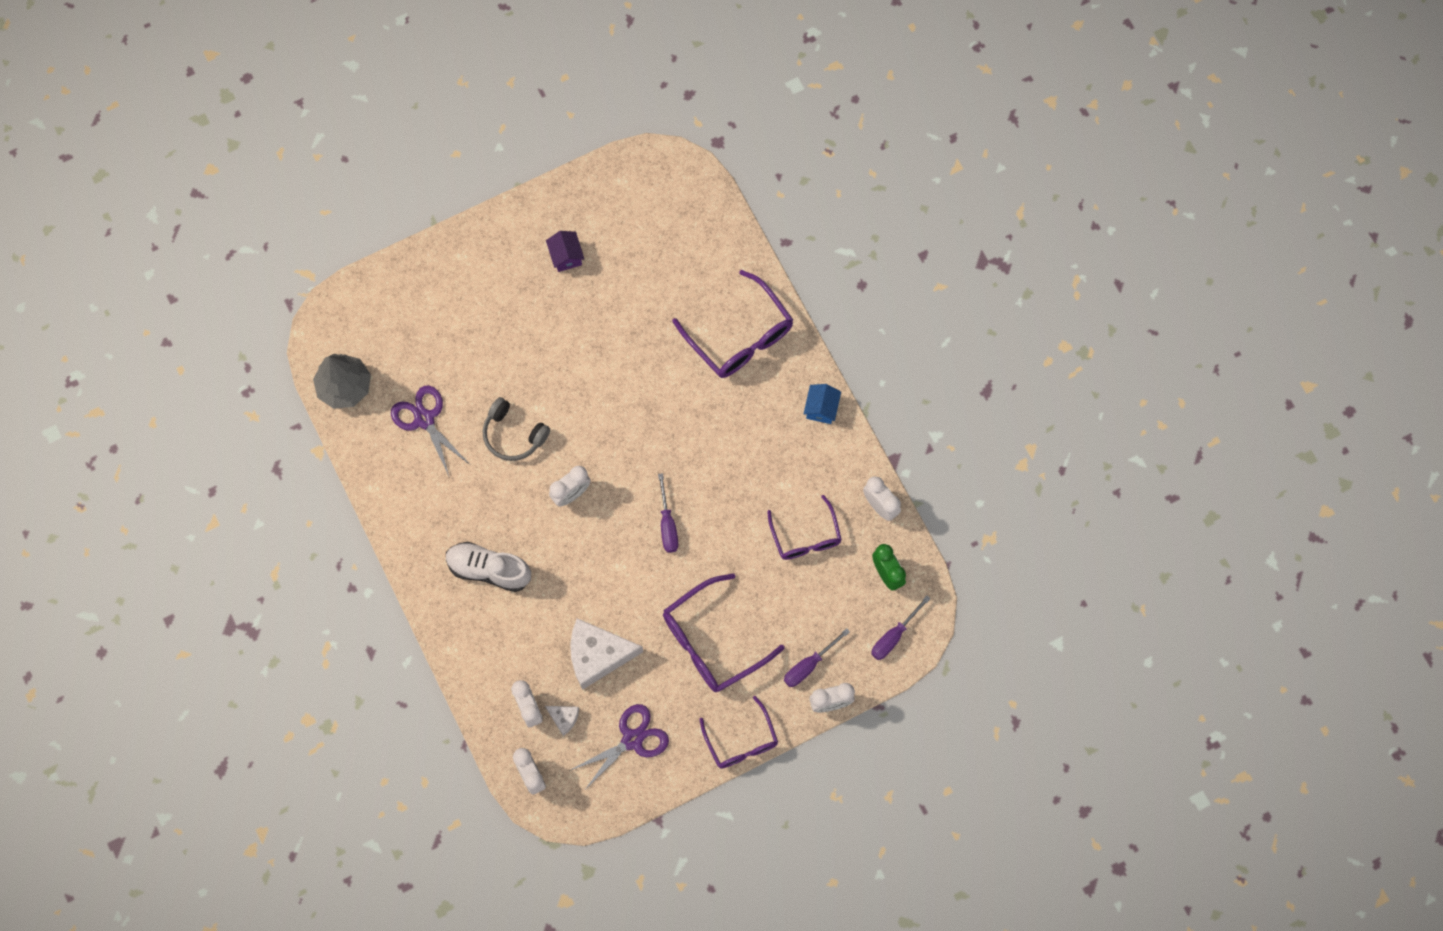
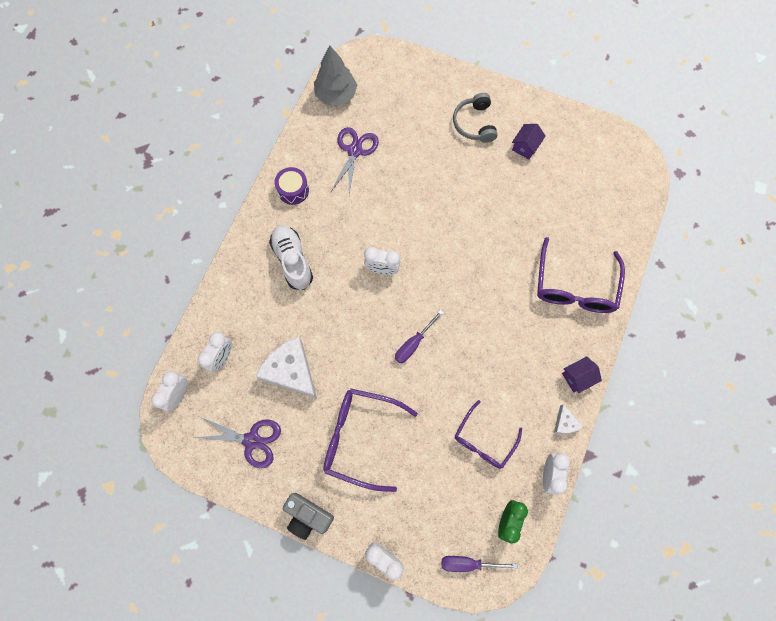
camera: 50 degrees right, 0 degrees up
(414, 512) = (293, 190): none -> purple drum
(513, 434) = (389, 206): grey headphones -> grey headphones (474, 123)
(564, 718) = (232, 384): white cheese -> white cheese (564, 423)
(741, 741) = (308, 516): purple glasses -> grey camera
(809, 665) = (398, 519): purple screwdriver -> none
(821, 408) = (577, 377): blue house -> purple house

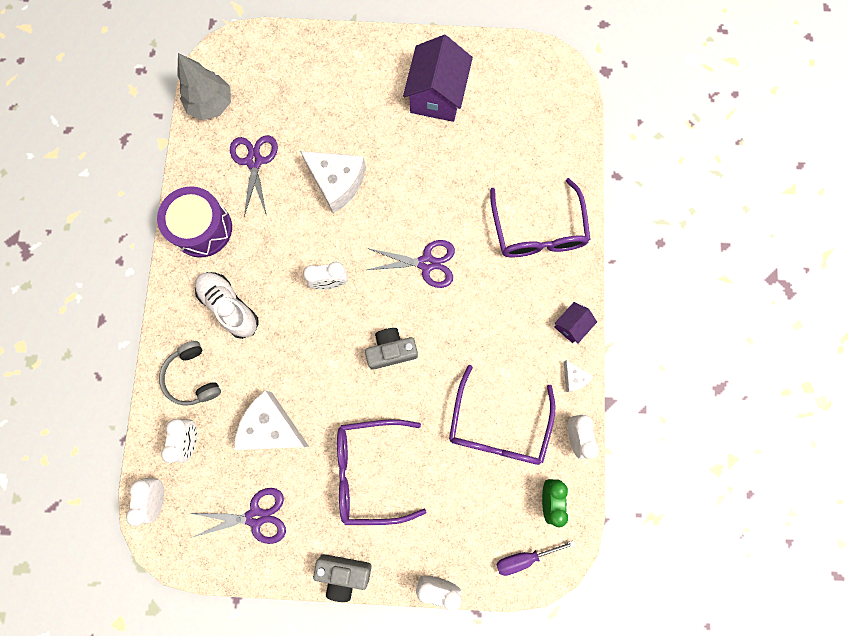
camera: 20 degrees left, 5 degrees up
(293, 190) = (202, 228): purple drum -> purple drum, size x1.66
(413, 343) = (391, 351): purple screwdriver -> grey camera
(416, 189) = (337, 182): none -> white cheese
(469, 281) = (426, 263): none -> purple scissors
(474, 123) = (374, 87): grey headphones -> grey headphones (193, 377)
(483, 440) = (498, 426): purple glasses -> purple glasses, size x1.54
(525, 147) = (437, 95): purple house -> purple house, size x2.02

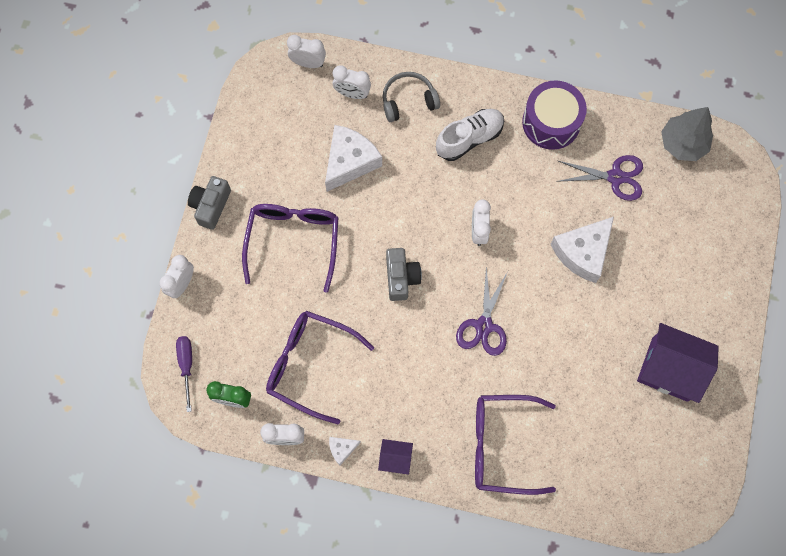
camera: 100 degrees right, 5 degrees down
(255, 517) = (274, 139): purple scissors -> none
(571, 325) = (395, 458): purple house -> purple house turned 45 degrees counterclockwise

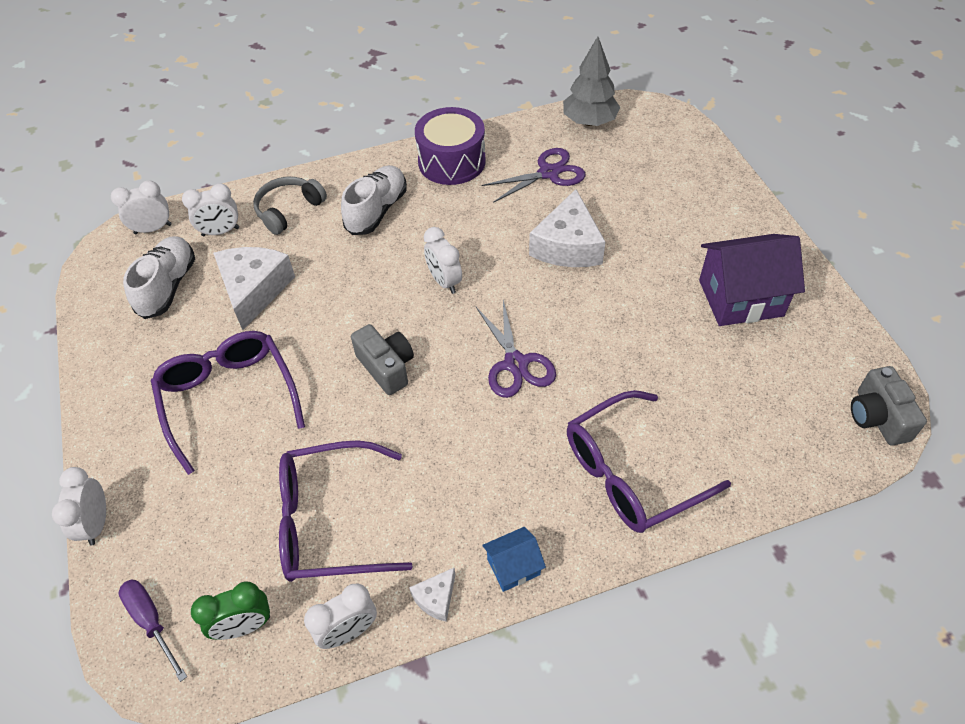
camera: 30 degrees left, 20 degrees down
(211, 206) = (97, 416): grey camera -> grey camera (877, 417)
(296, 124) = (168, 287): none -> white shoe
(395, 458) = (513, 567): purple house -> blue house

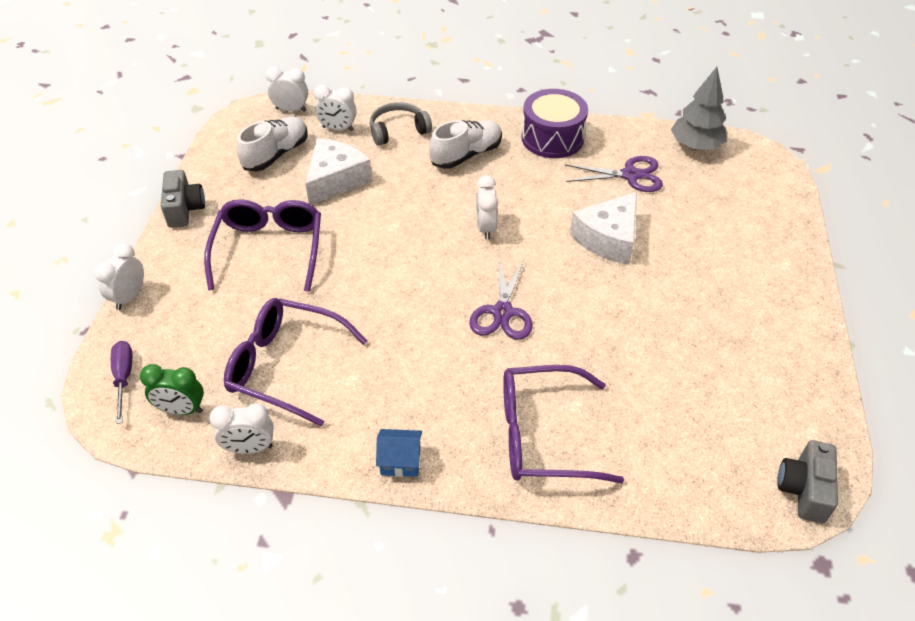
camera: 25 degrees right, 5 degrees down
(386, 367) = (398, 274): grey camera -> grey camera (184, 209)
(436, 598) = (327, 455): white cheese -> none
(740, 298) = (739, 339): purple house -> none

